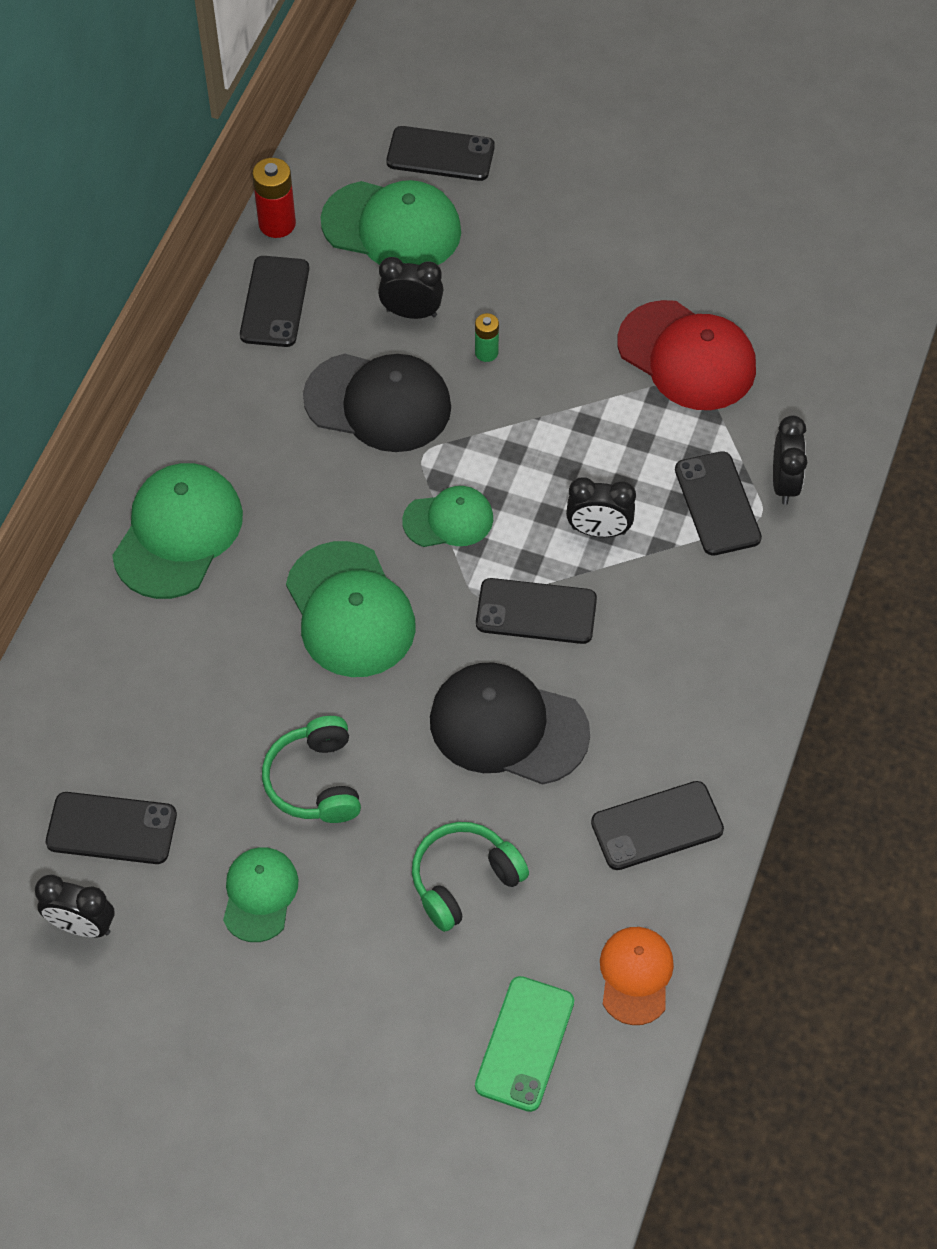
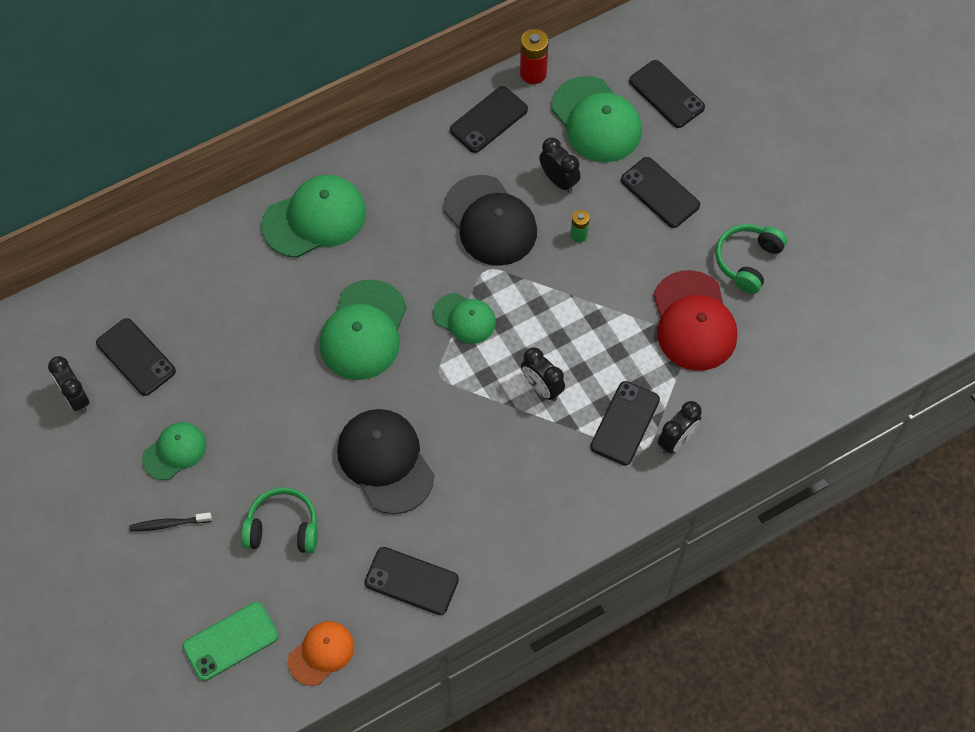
camera: 40 degrees right, 5 degrees up
(315, 781) = (258, 412): green headphones -> green headphones (747, 261)
(330, 976) = (169, 524): none -> black toothbrush
(536, 611) = (462, 408): black phone -> black phone (660, 192)

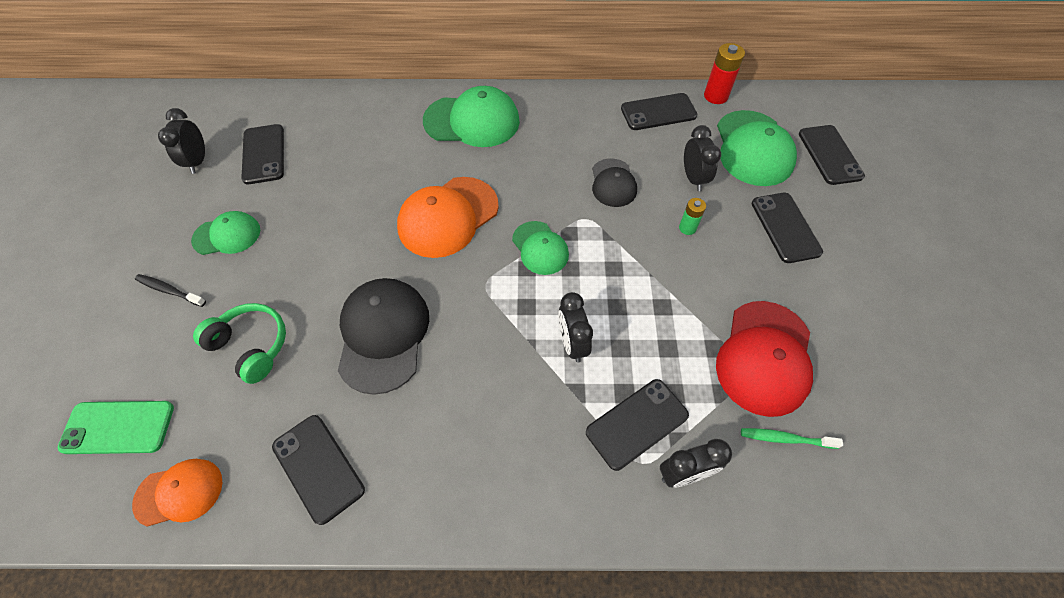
camera: 30 degrees right, 5 degrees down
(363, 330) = (448, 217): green cap -> orange cap
(490, 221) = (613, 183): black cap -> black cap, size x0.59
(735, 377) = (785, 438): none -> green toothbrush
(747, 261) = (851, 327): green headphones -> none

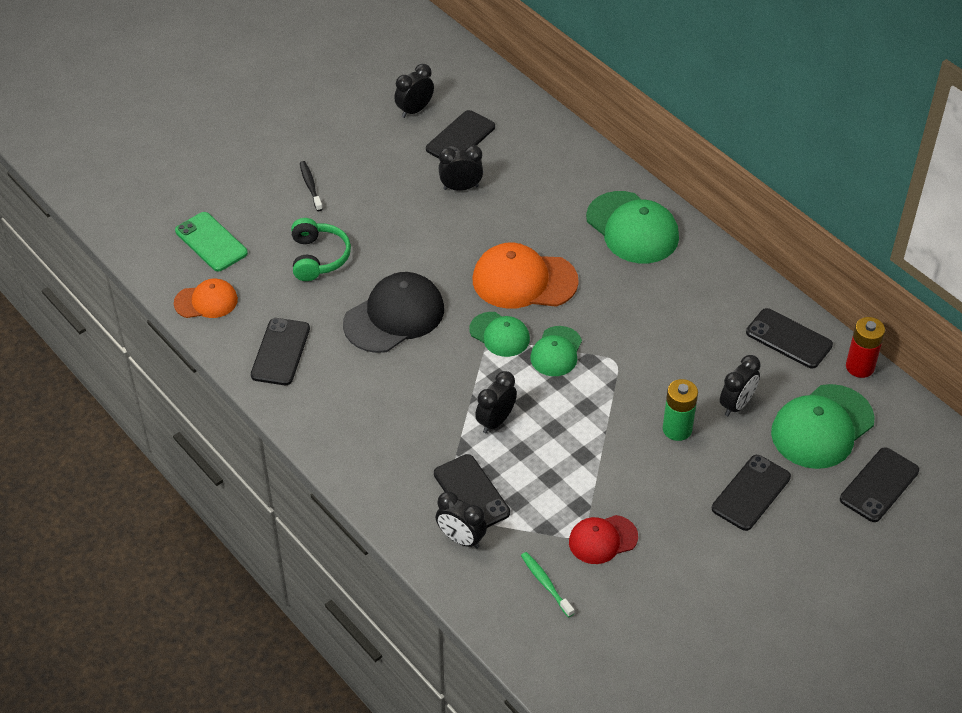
camera: 50 degrees right, 10 degrees down
(179, 492) = (206, 301): orange cap -> orange cap turned 45 degrees counterclockwise
(227, 235) = (377, 177): green cap -> green cap (499, 335)
(310, 189) = (461, 187): none -> black clock
(613, 183) = (670, 356): black cap -> none
(637, 424) = (471, 493): black phone -> black phone turned 45 degrees clockwise
(687, 228) = (677, 429): green battery -> green battery, size x1.64
(764, 357) = (602, 539): red cap -> red cap, size x0.59

